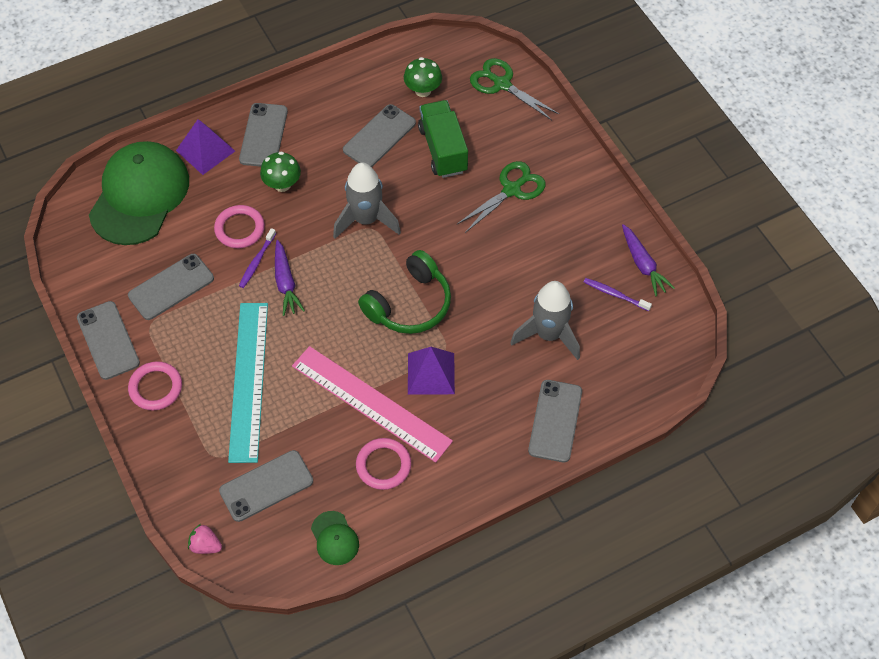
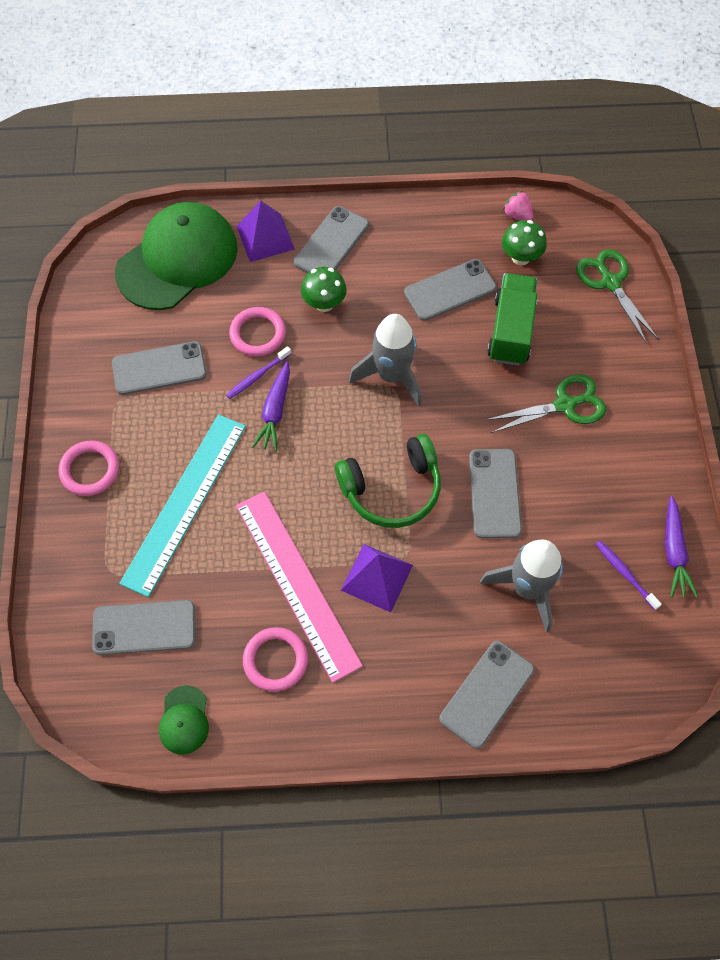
camera: 25 degrees right, 5 degrees up
(108, 340) = (70, 399): grey phone -> grey phone (494, 493)
(205, 545) = (51, 665): pink strawberry -> pink strawberry (517, 215)

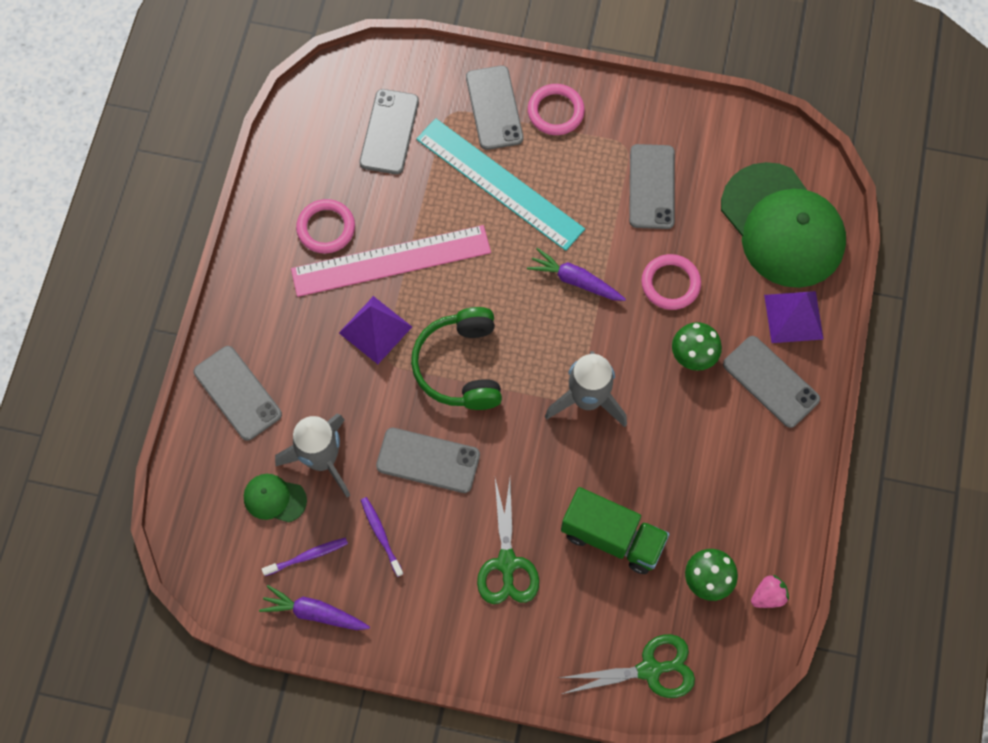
camera: 105 degrees right, 5 degrees up
(184, 720) = (298, 148): green cap -> green cap (274, 498)
(257, 376) = (620, 273): purple toothbrush -> purple toothbrush (381, 535)
(450, 290) = (680, 489): grey phone -> grey phone (494, 108)

